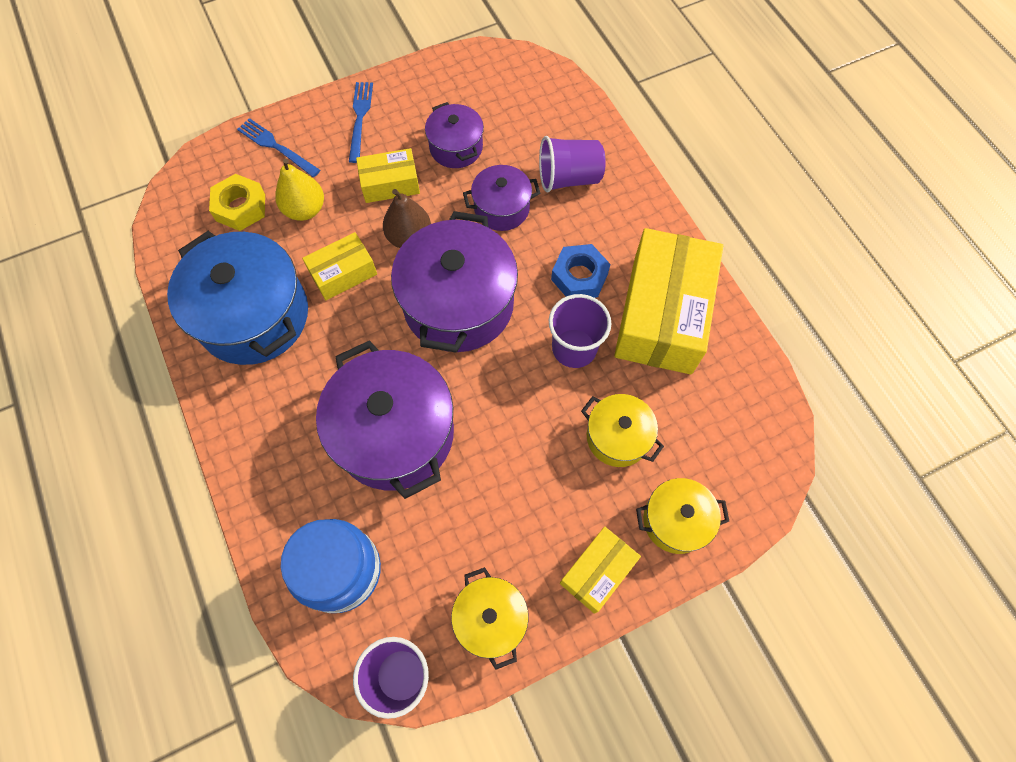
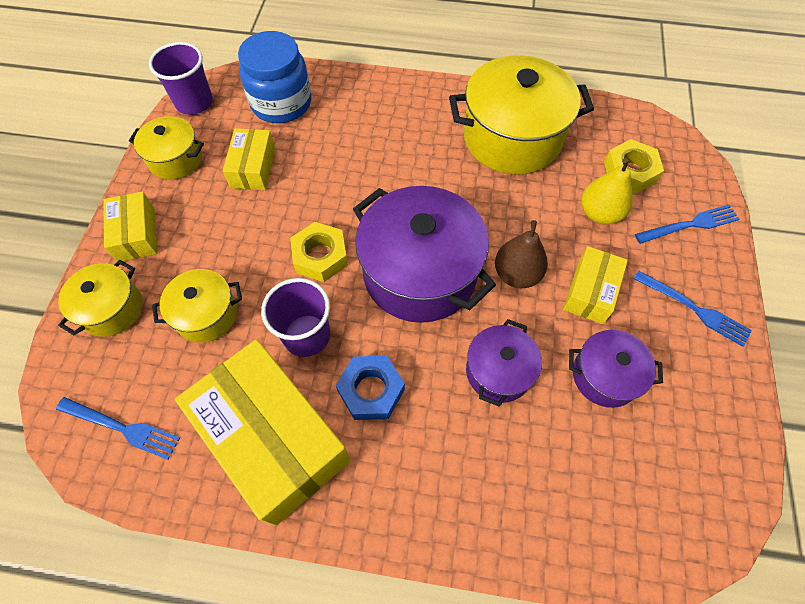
camera: 125 degrees right, 5 degrees down
(254, 316) = (512, 138): blue pot -> yellow pot
(343, 273) = (512, 209): yellow box -> yellow box (253, 168)
(395, 433) = (345, 173): purple pot -> none
(498, 389) = (320, 256): none -> yellow nut
(569, 178) = (494, 465): purple cup -> none
(742, 419) = (123, 428): none -> blue fork

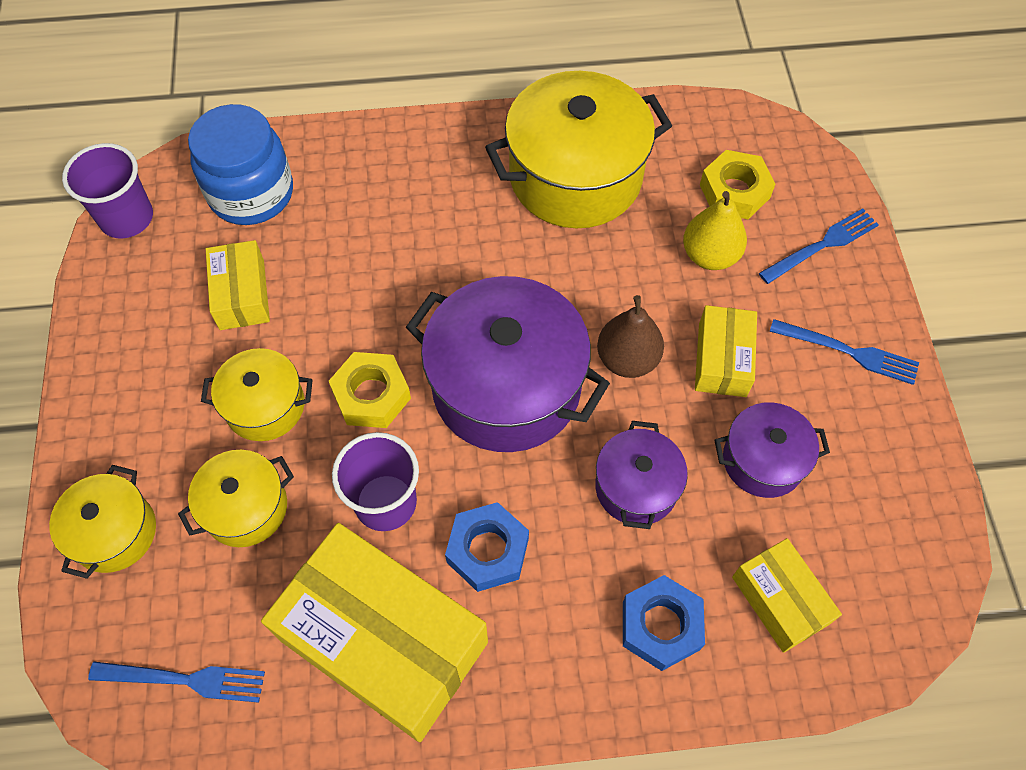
camera: 15 degrees left, 0 degrees up
(136, 234) = (111, 424): yellow box -> yellow box (780, 600)
(175, 159) = (129, 306): yellow pot -> yellow pot (265, 406)
(489, 485) = (661, 625): none -> blue nut

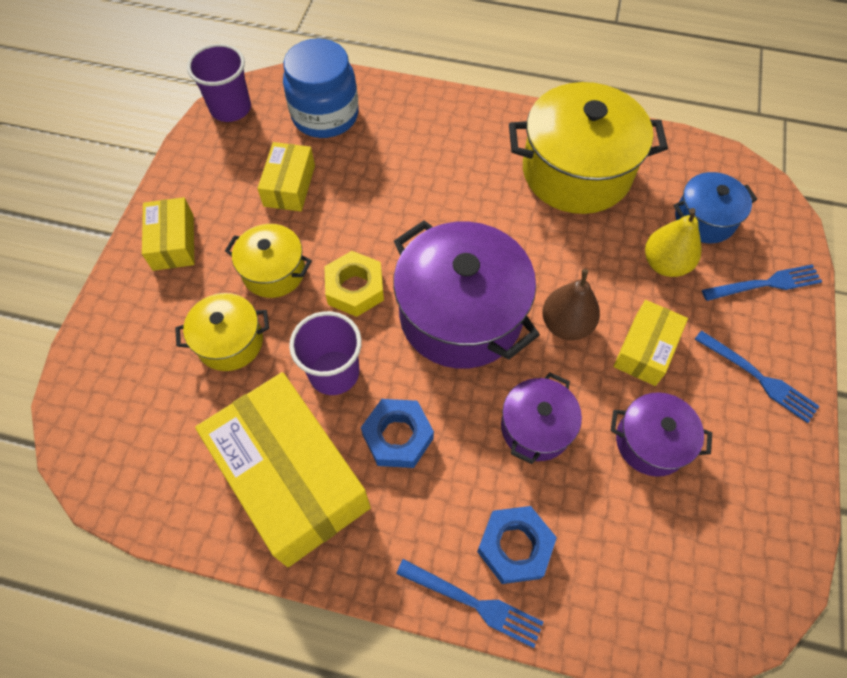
camera: 20 degrees right, 0 degrees up
(114, 532) = (131, 328): yellow pot -> none
(186, 679) = (137, 453): blue fork -> blue fork (475, 603)
(734, 191) = (704, 219): yellow nut -> blue pot
(780, 600) = (624, 562): yellow box -> yellow box (173, 242)

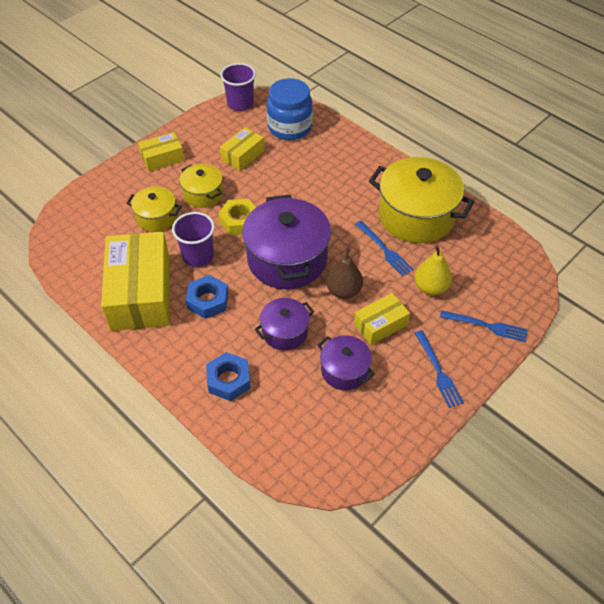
camera: 30 degrees right, 10 degrees down
(173, 242) = (162, 158): yellow box -> yellow box turned 45 degrees clockwise
(475, 603) = (188, 394): blue fork -> blue fork (385, 250)
(704, 219) = (477, 275): blue pot -> none

